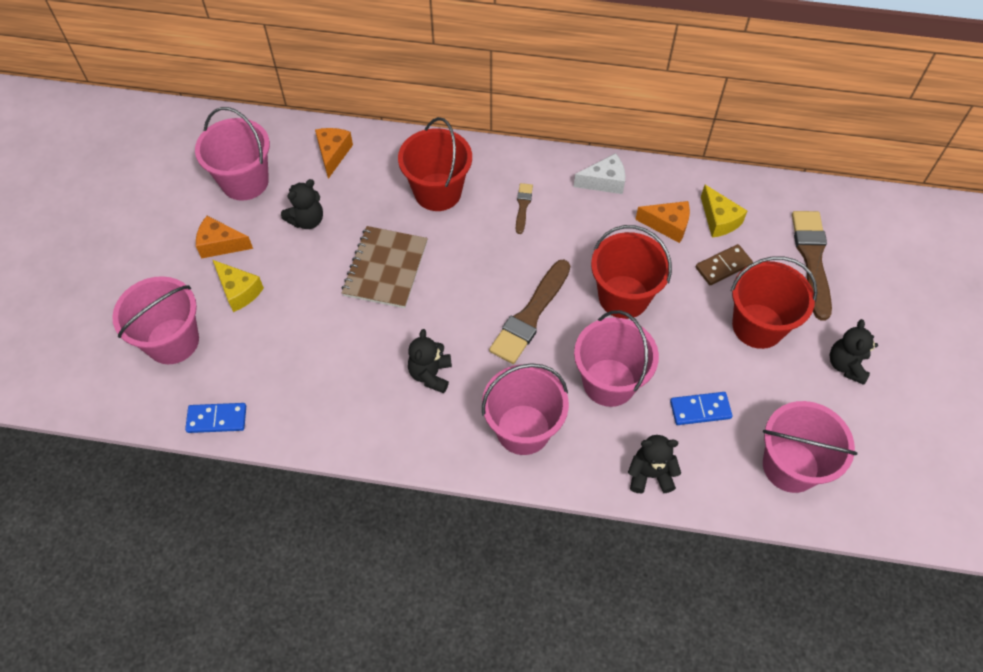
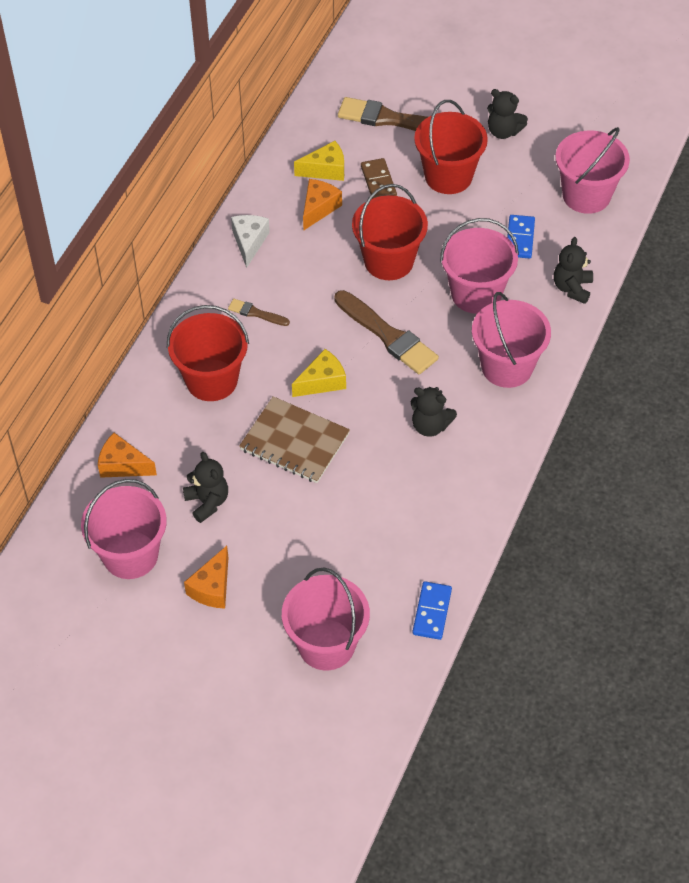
camera: 75 degrees left, 5 degrees down
(239, 291) = (281, 576): yellow cheese -> yellow cheese (322, 381)

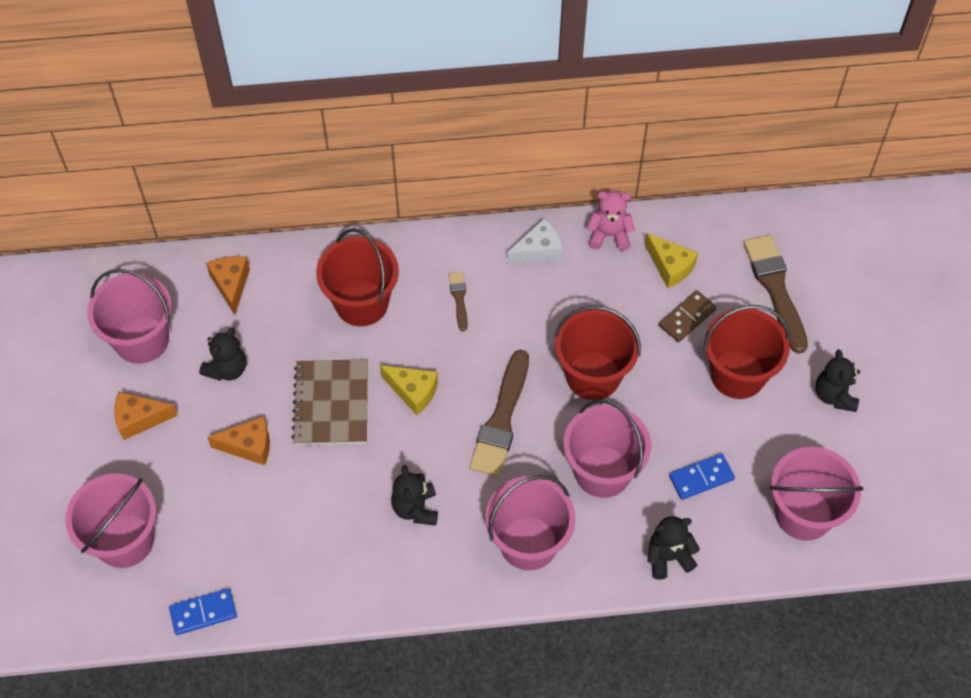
camera: 60 degrees right, 5 degrees up
(268, 192) = (609, 235): none -> pink teddy bear
(319, 208) = (618, 285): orange cheese -> orange cheese (249, 446)

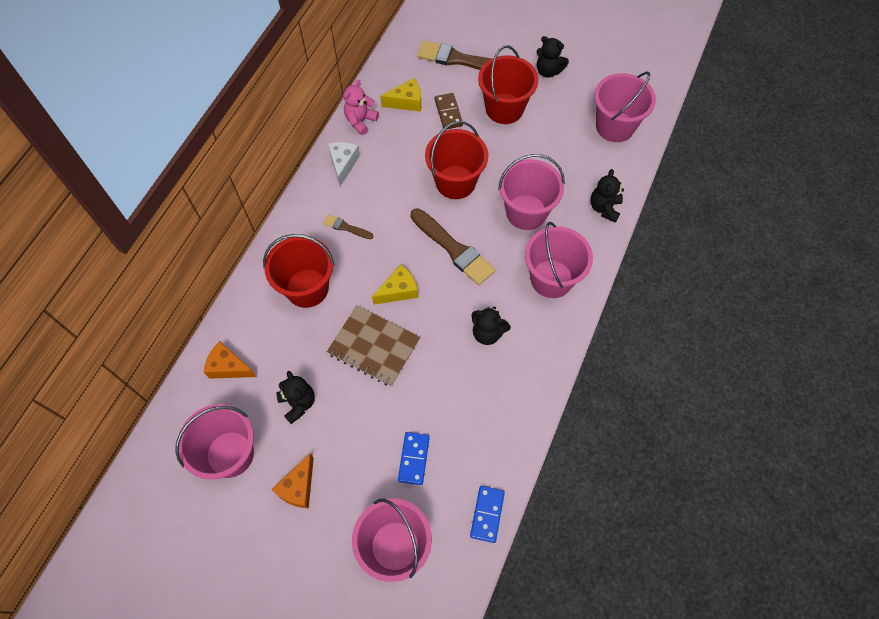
camera: 60 degrees left, 5 degrees up
(249, 446) = (372, 418): orange cheese -> none
(701, 478) = (562, 163): blue domino -> blue domino (414, 459)

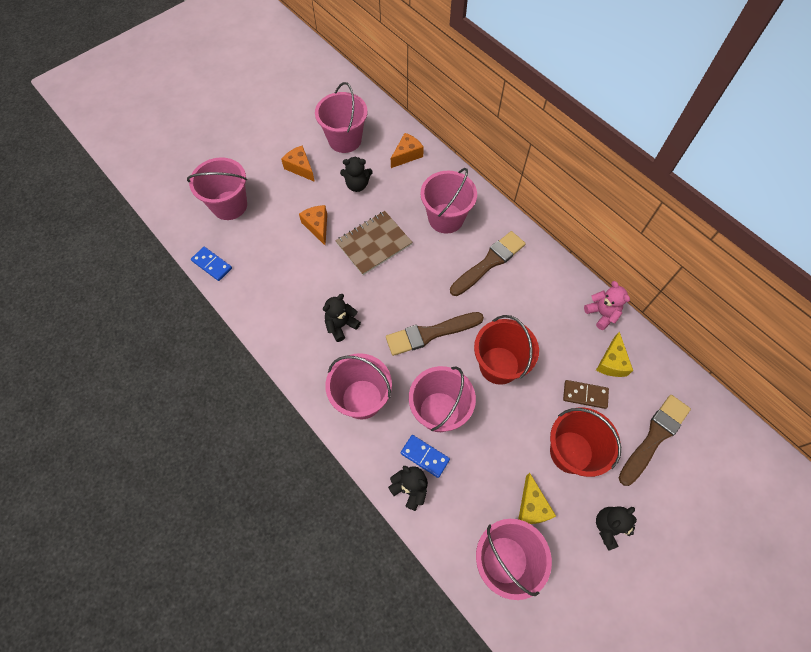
camera: 115 degrees right, 0 degrees up
(307, 288) = (446, 218): red bucket -> pink bucket
(343, 164) = (556, 283): white cheese -> none
(346, 227) = (489, 262): brown brush -> brown brush, size x2.01
(378, 419) = (317, 226): none -> orange cheese
(398, 290) = (412, 277): yellow cheese -> yellow cheese (532, 506)
(414, 459) = (277, 237): blue domino -> blue domino (424, 456)

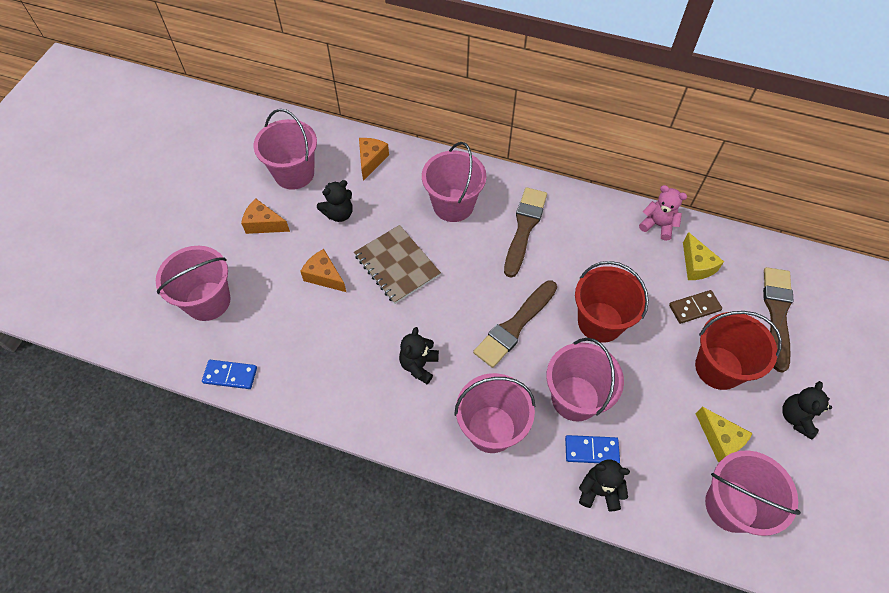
camera: 30 degrees left, 5 degrees down
(374, 244) = (397, 265): brown notebook -> brown notebook turned 60 degrees counterclockwise

